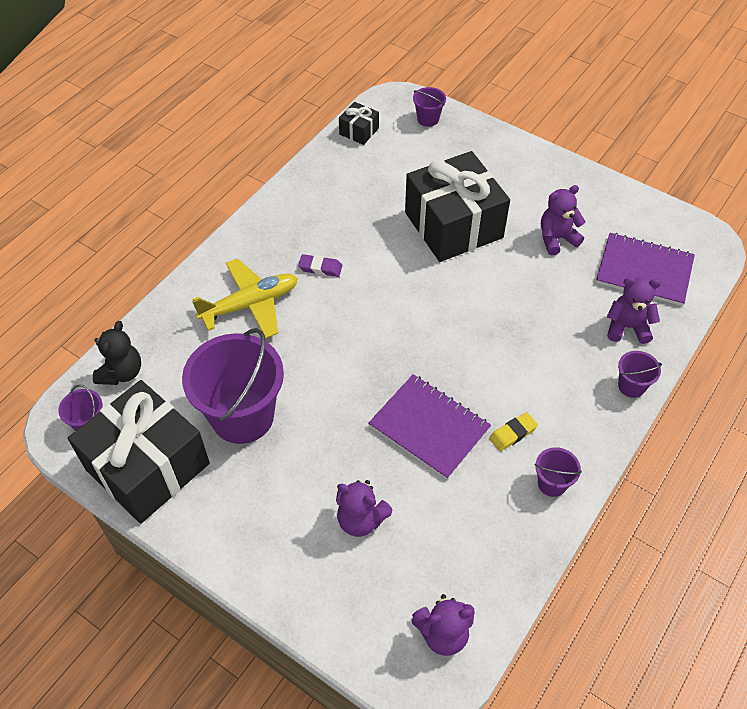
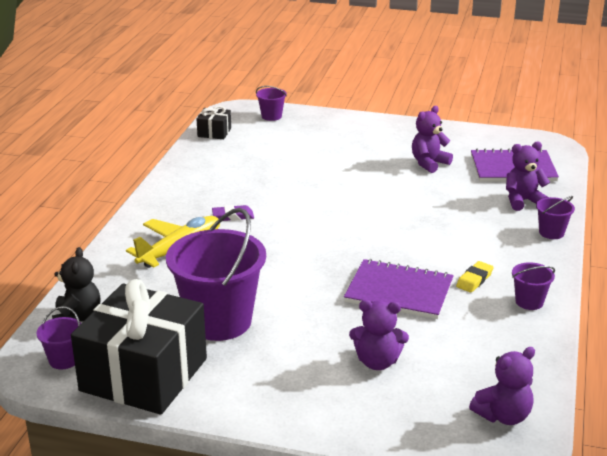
camera: 20 degrees left, 25 degrees down
(453, 225) = (336, 171): black gift -> none

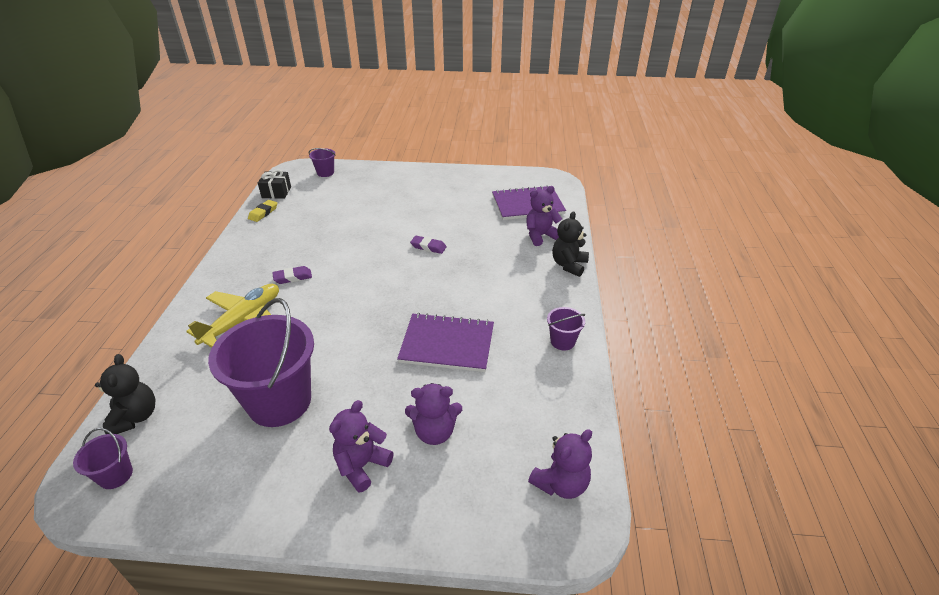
camera: 10 degrees left, 10 degrees up
(144, 374) = (200, 483): black gift -> none
(387, 201) = (428, 247): none -> purple eraser
(429, 163) = (459, 206): purple teddy bear -> purple teddy bear (362, 465)
(474, 280) = (512, 323): yellow eraser -> yellow eraser (263, 213)
(551, 233) = (569, 265): purple bucket -> black teddy bear

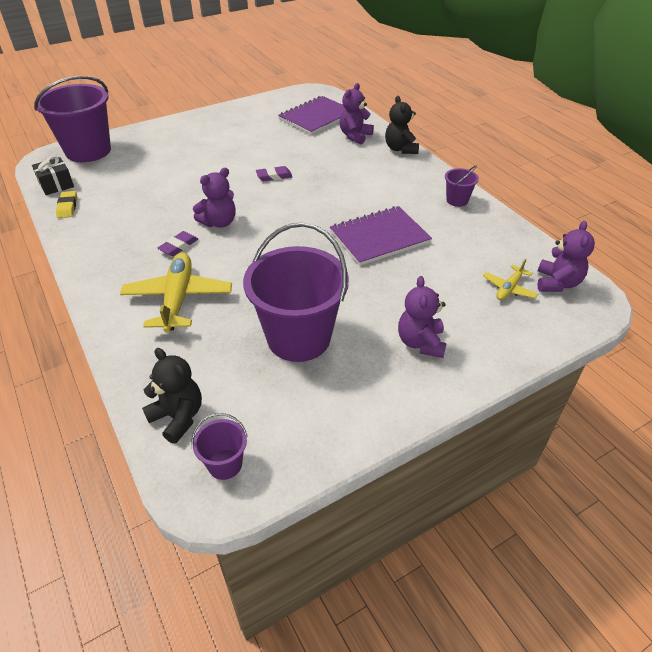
camera: 35 degrees left, 5 degrees up
(325, 173) = (88, 151): purple bucket -> purple bucket, size x2.26
(434, 432) = (443, 296): purple teddy bear -> purple teddy bear (219, 222)
(504, 460) = (509, 288): none -> yellow plane

